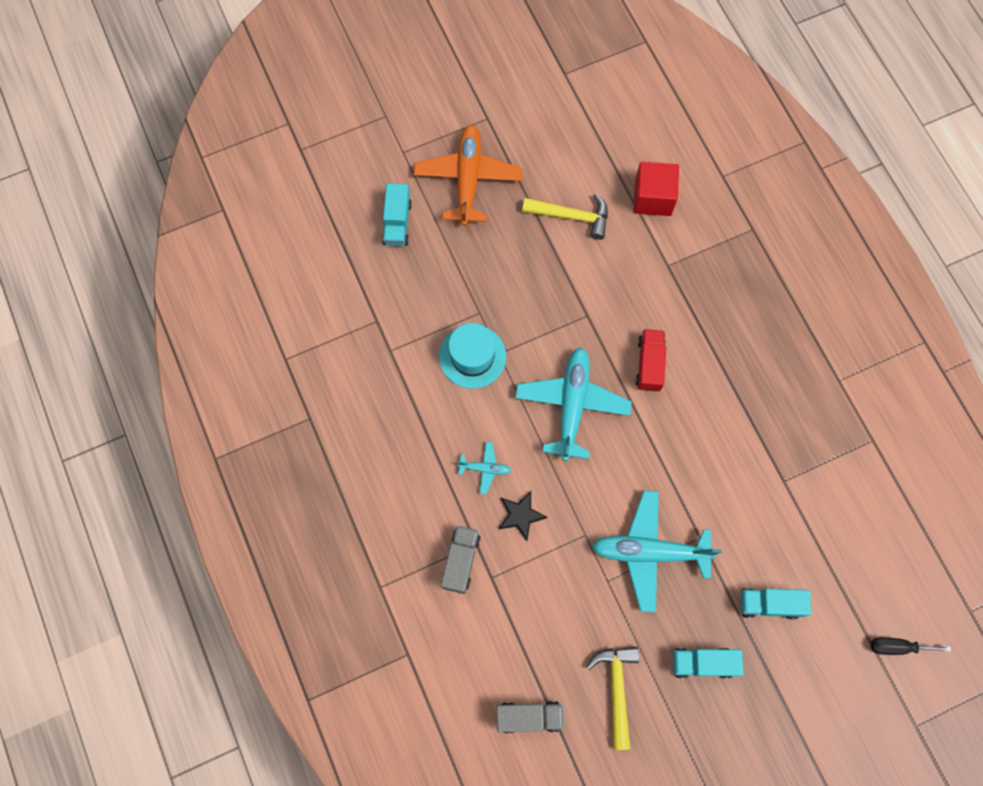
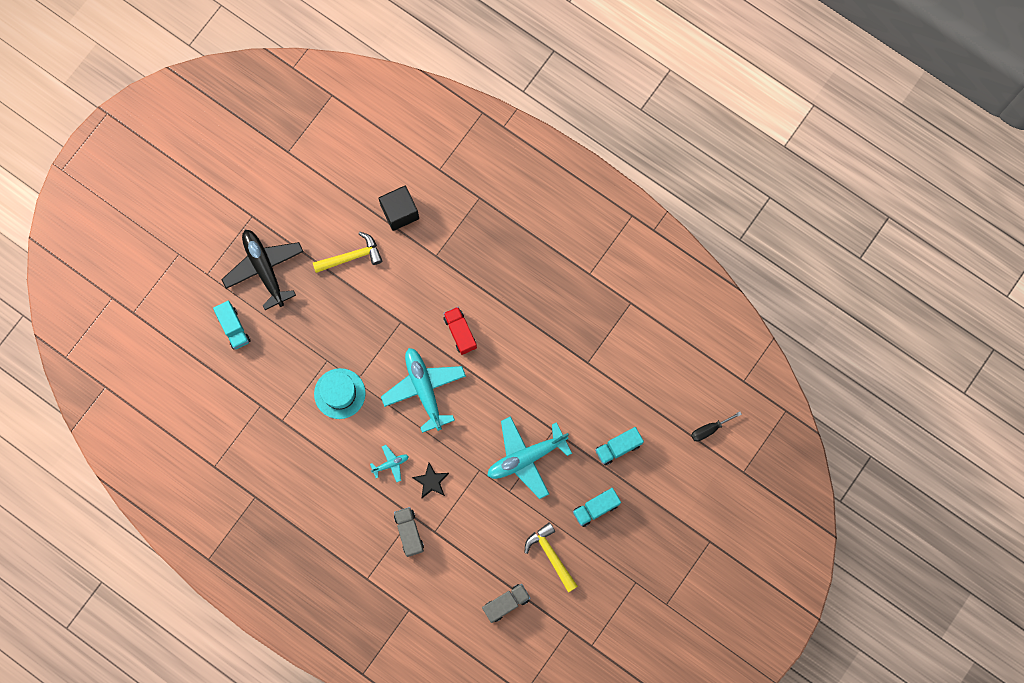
camera: 30 degrees left, 5 degrees up
(468, 179) = (264, 269): orange plane -> black plane
(653, 198) = (400, 212): red cube -> black cube

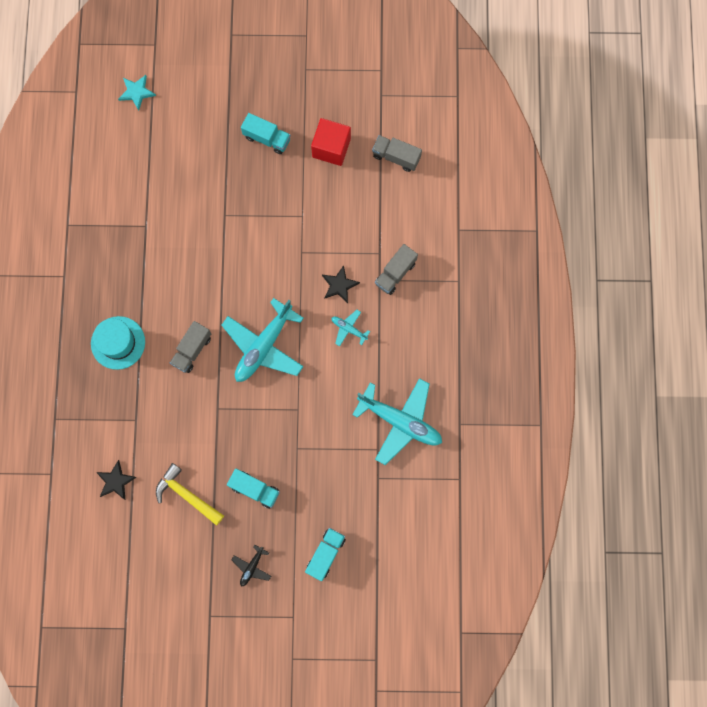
camera: 125 degrees left, 0 degrees up
(264, 269) = (252, 567): black plane -> black plane, size x0.45
(339, 393) = (318, 416): turquoise hat -> turquoise hat (118, 343)
(400, 212) = (115, 481): black cube -> black star
(460, 333) = (192, 350): red truck -> grey truck
(526, 457) = (263, 221): turquoise plane -> turquoise plane (400, 421)
(551, 555) = (331, 148): yellow hammer -> red cube
(618, 447) = (203, 154): turquoise truck -> turquoise truck (255, 489)
(709, 429) = (136, 92): black screwdriver -> turquoise star

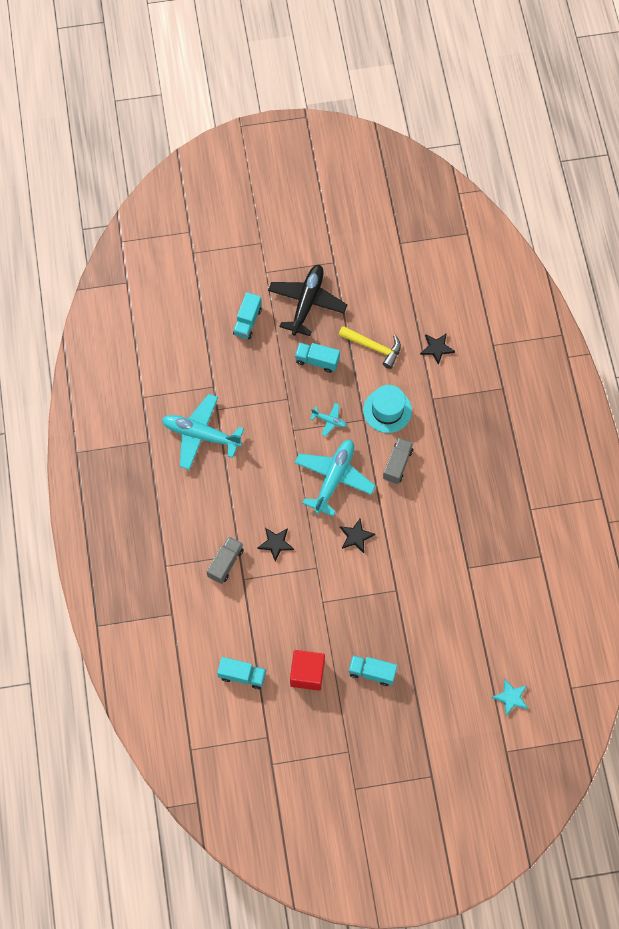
camera: 170 degrees right, 10 degrees down
(118, 343) = (465, 460): turquoise hat -> turquoise hat (387, 410)
(252, 567) = (307, 303): black plane -> black plane, size x2.21
(253, 278) = (356, 536): none -> black star
(349, 329) = (260, 506): turquoise plane -> turquoise plane (329, 420)
(396, 157) = (242, 675): grey truck -> turquoise truck

